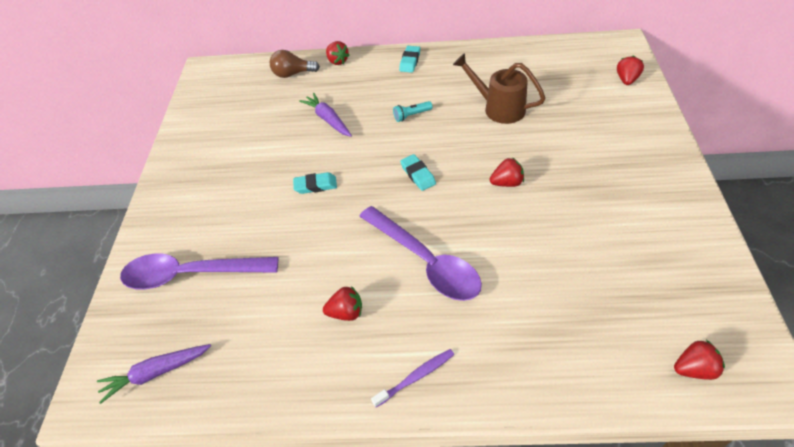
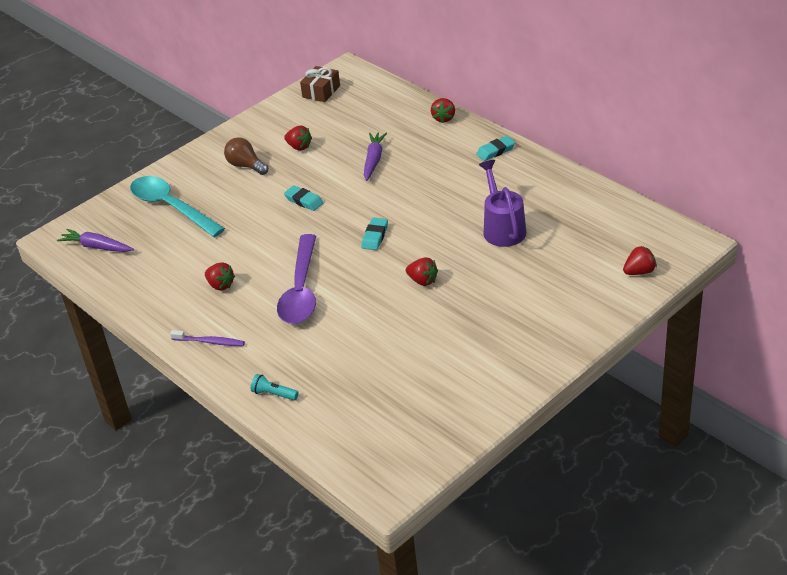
camera: 45 degrees right, 10 degrees down
(190, 274) = (171, 207): purple spoon -> turquoise spoon
(206, 95) = (321, 91): none -> brown gift
(293, 74) = (398, 109): brown light bulb -> brown light bulb (246, 166)
(411, 115) = (432, 193): turquoise flashlight -> turquoise flashlight (274, 394)
(498, 108) = (502, 228): brown watering can -> purple watering can
(694, 369) = (356, 452): red strawberry -> red strawberry (299, 147)

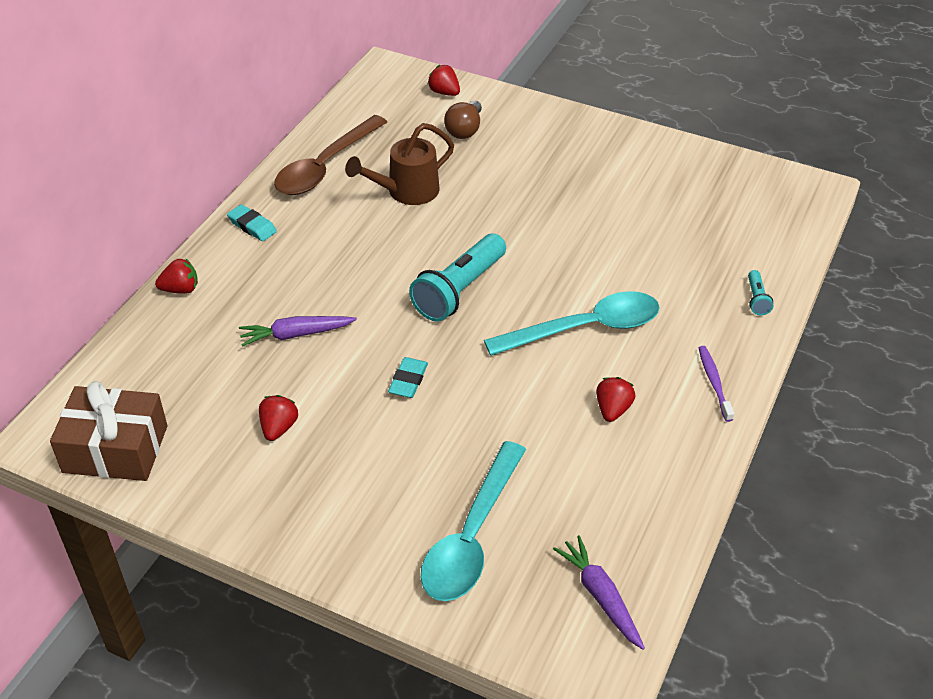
camera: 115 degrees left, 5 degrees up
(97, 247) = (600, 596): purple carrot -> purple carrot turned 150 degrees clockwise
(246, 166) = (341, 478): brown light bulb -> brown light bulb (465, 130)
(301, 290) = (586, 328): purple spoon -> turquoise spoon
(321, 91) = (115, 449): brown gift -> brown gift, size x1.59
(375, 236) = (459, 291): turquoise eraser -> turquoise flashlight
(422, 281) = (522, 232): red strawberry -> none
(502, 228) = (405, 192): purple watering can -> brown watering can
(553, 191) = (325, 167): none -> brown spoon

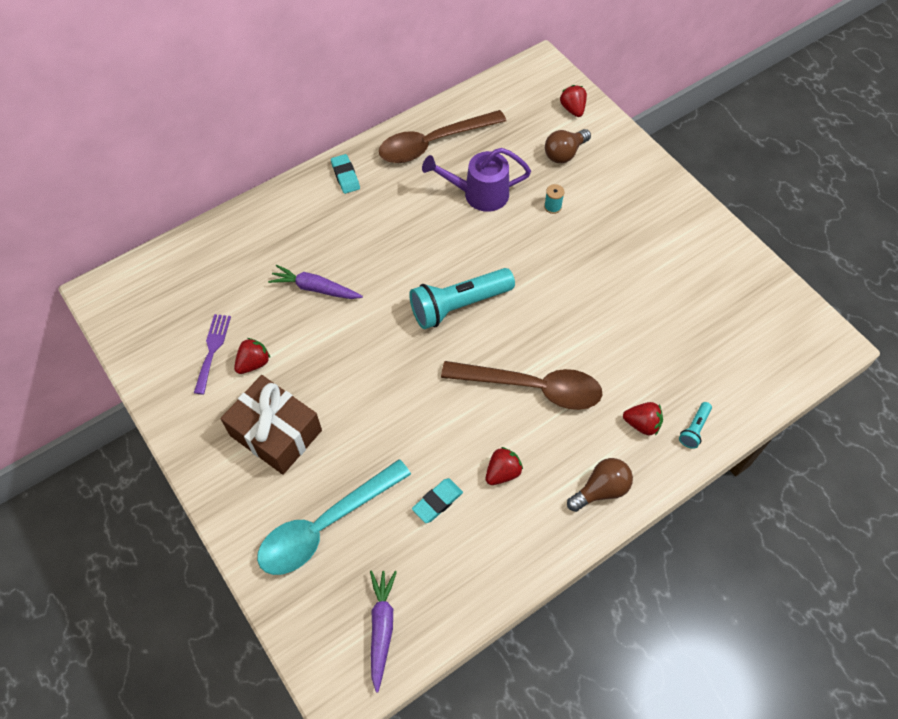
camera: 30 degrees right, 15 degrees up
(115, 449) = (140, 326): brown gift -> brown gift (276, 433)
(180, 289) = (262, 210): red strawberry -> red strawberry (642, 424)
(221, 435) = (212, 349): none -> purple fork
(405, 192) = (478, 194): brown watering can -> purple watering can
(408, 381) = (368, 368): turquoise eraser -> turquoise eraser (437, 502)
(487, 176) = (552, 207): none -> turquoise spool
(586, 328) = (533, 388): turquoise spoon -> brown spoon
(714, 382) = (601, 490): purple toothbrush -> brown light bulb

